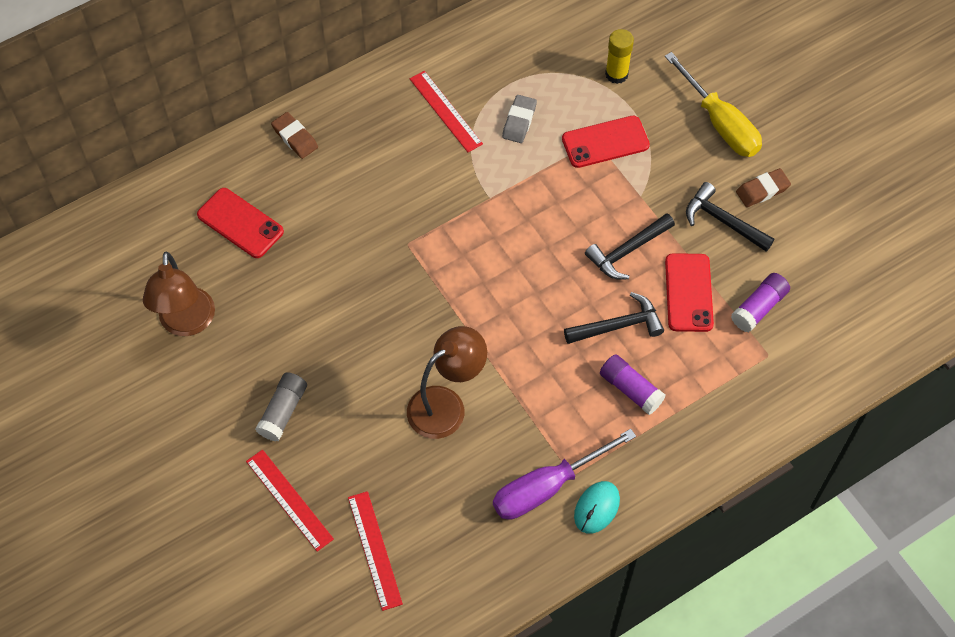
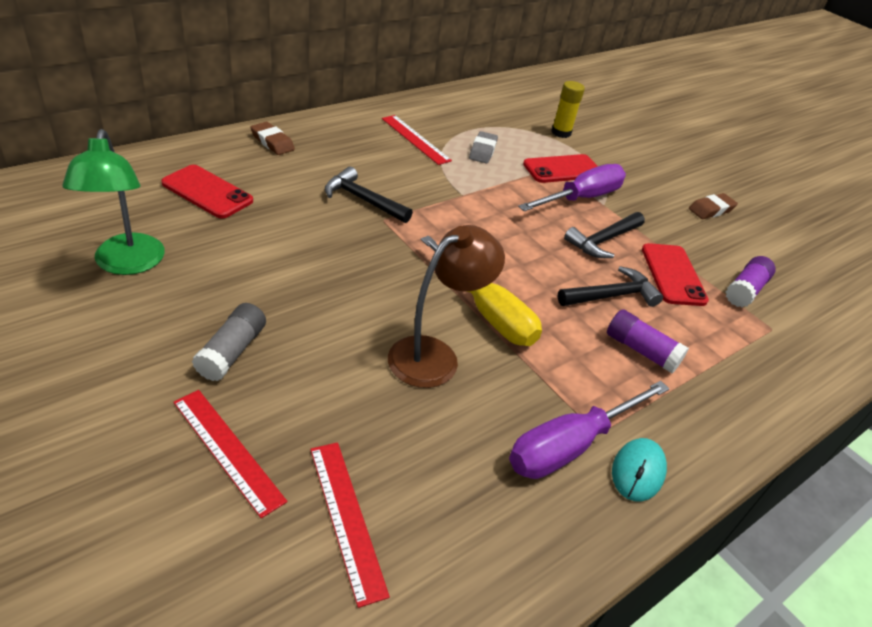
camera: 10 degrees left, 20 degrees down
(187, 323) = (127, 264): brown lamp -> green lamp
(617, 188) = (581, 198): none -> purple screwdriver
(720, 123) = (657, 167): yellow screwdriver -> yellow screwdriver (486, 311)
(723, 221) = (685, 227): black hammer -> black hammer (363, 200)

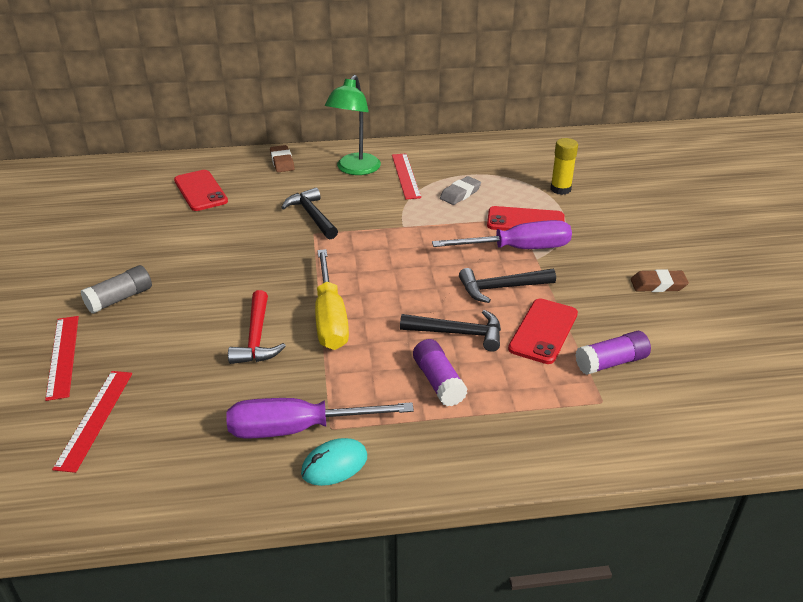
camera: 35 degrees right, 5 degrees down
(127, 264) = (106, 229): green lamp -> green lamp (355, 169)
(435, 355) = (256, 338): brown lamp -> red hammer

